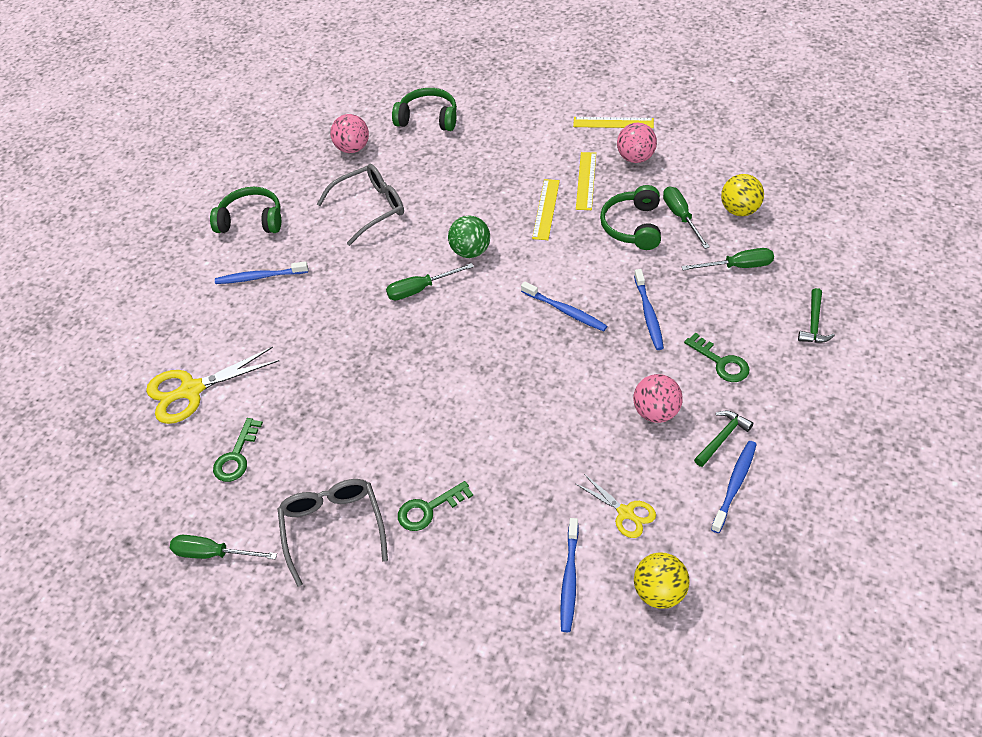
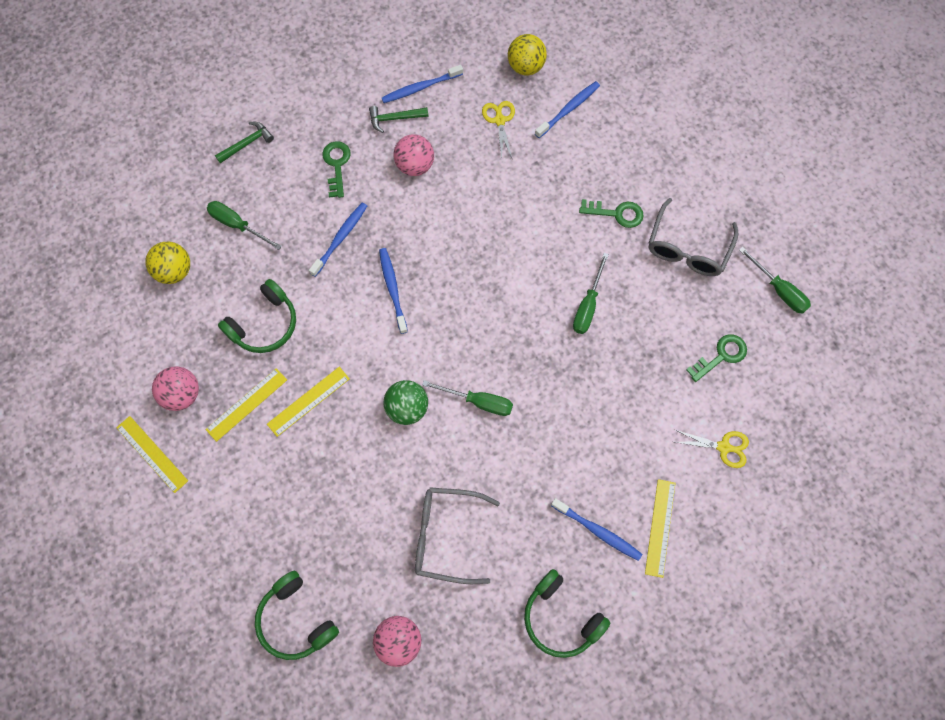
camera: 145 degrees left, 20 degrees up
(191, 390) = (724, 447): yellow scissors -> yellow scissors, size x0.59
(211, 308) = (660, 527): none -> yellow ruler
(681, 217) = (221, 302): green screwdriver -> green screwdriver (587, 305)

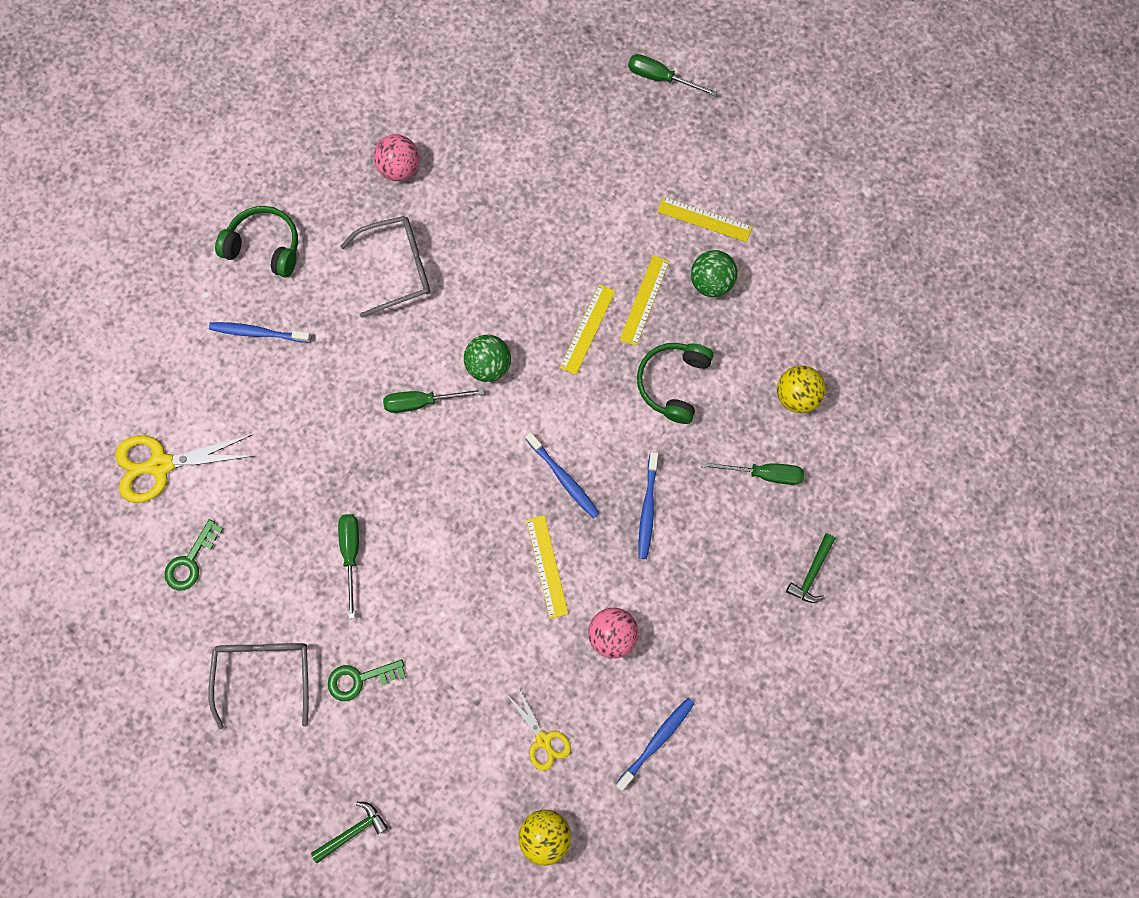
camera: 155 degrees right, 5 degrees up
(182, 394) = (710, 282): pink ball -> green ball
(296, 619) = (497, 147): green headphones -> none
(337, 165) = (698, 593): green key -> none
(395, 118) = (665, 684): green hammer -> green hammer (353, 831)
(569, 109) = (468, 795): blue toothbrush -> none
(660, 527) = (200, 361): yellow ruler -> yellow ruler (547, 566)
(724, 447) = (160, 465): yellow scissors -> yellow scissors, size x1.71
(778, 290) = (148, 667): green screwdriver -> green screwdriver (660, 78)

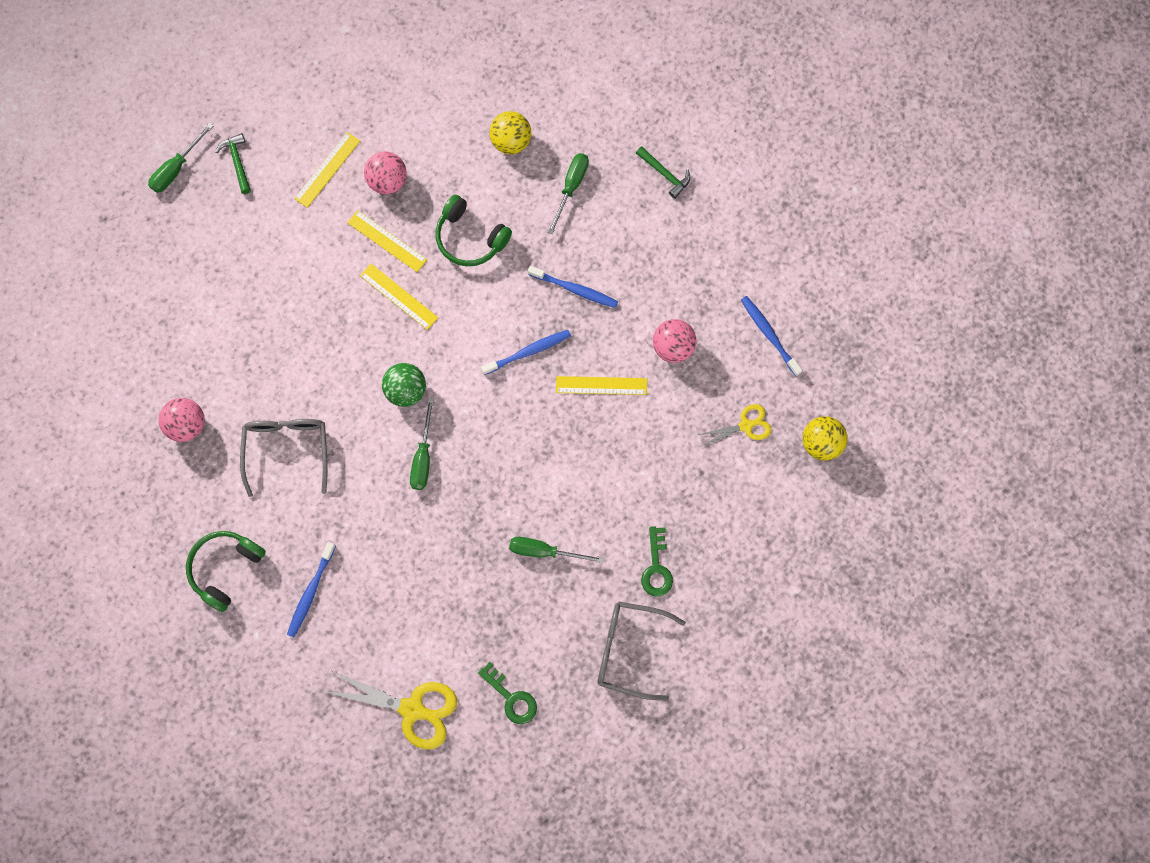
camera: 75 degrees left, 0 degrees up
(160, 465) = (413, 709): yellow scissors -> yellow scissors turned 75 degrees counterclockwise
(353, 831) = (782, 601): green hammer -> green hammer (237, 162)
(710, 282) = (388, 181): green ball -> pink ball

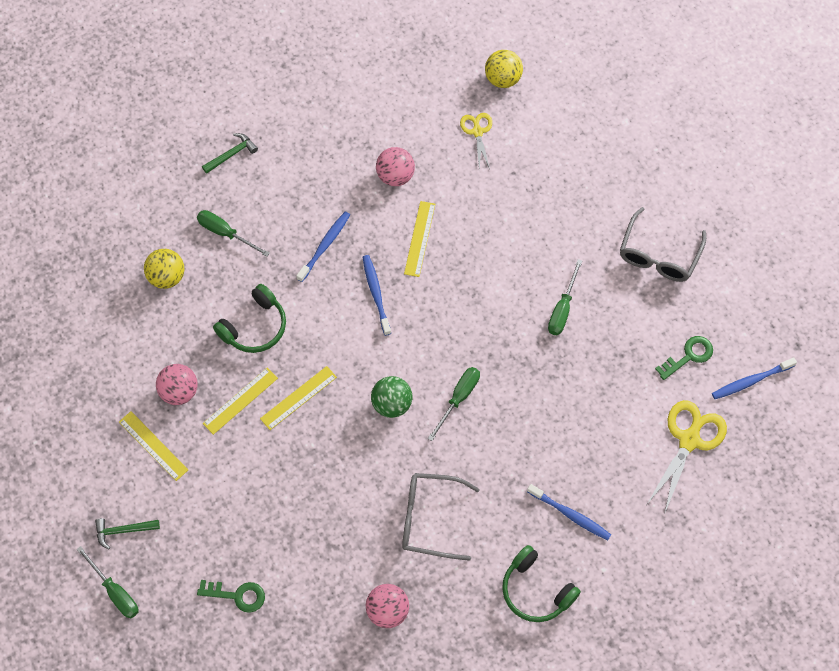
camera: 80 degrees left, 10 degrees down
(423, 457) = (459, 398): green screwdriver -> green screwdriver turned 75 degrees counterclockwise
(656, 567) = (590, 222): green key -> green key (237, 595)
(769, 334) = (399, 99): blue toothbrush -> blue toothbrush (751, 381)

